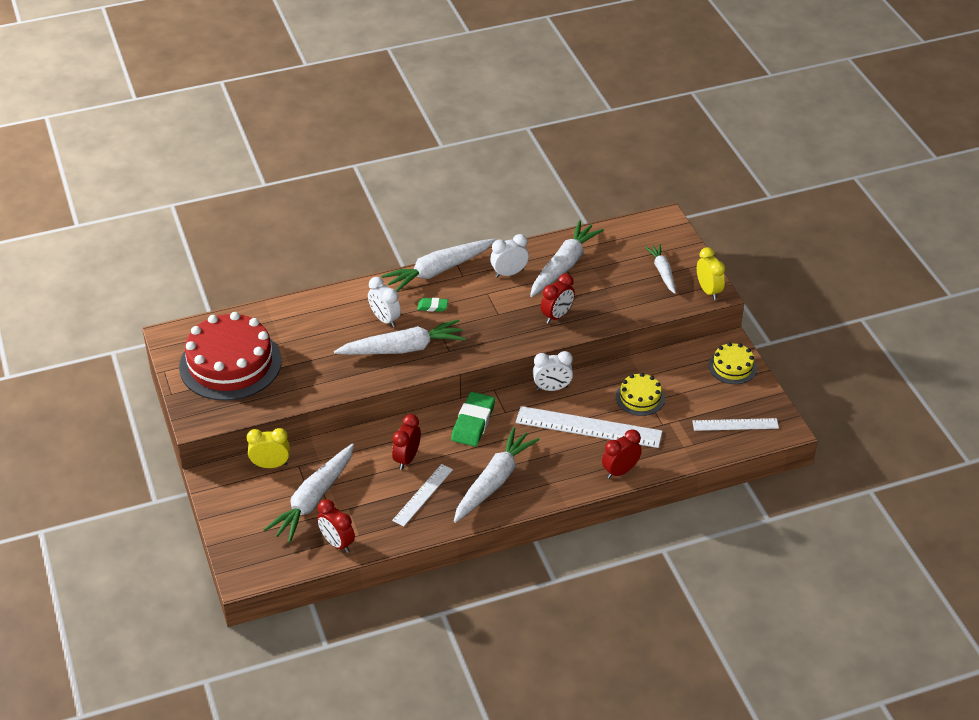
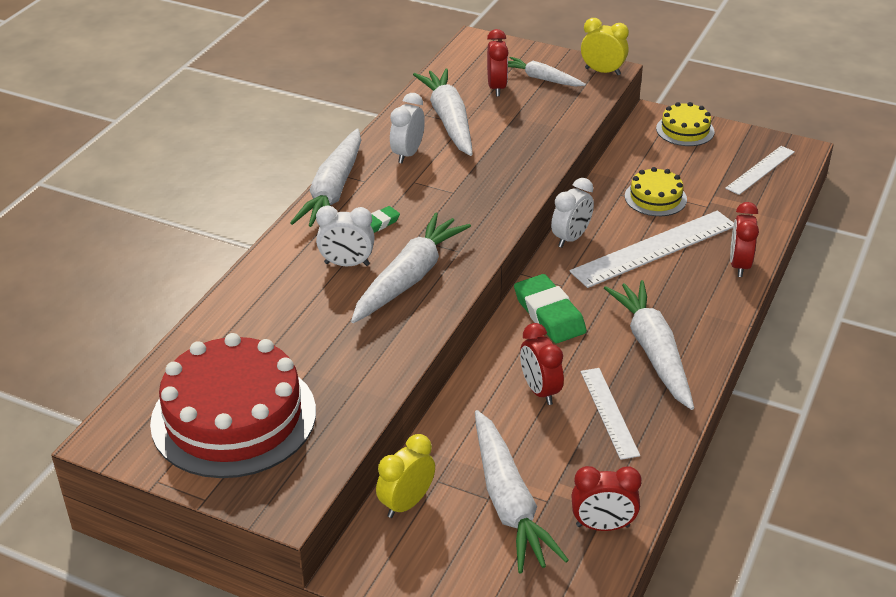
camera: 45 degrees left, 5 degrees down
(557, 316) = (510, 162): red clock -> red clock (496, 88)

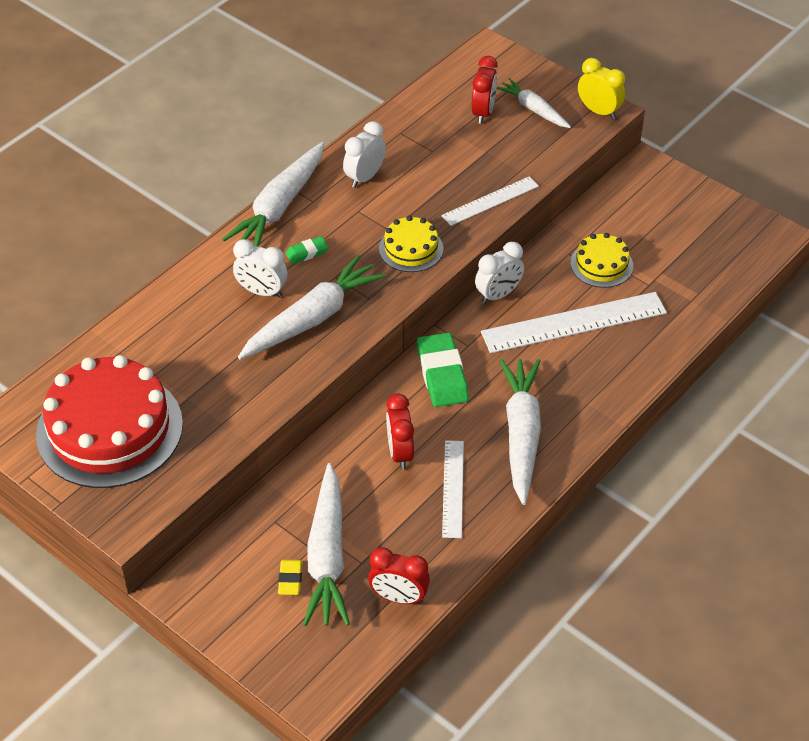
camera: 15 degrees right, 10 degrees up
(406, 503) = (240, 537): yellow clock -> none
(449, 120) = (420, 144): white carrot -> none
(479, 533) = (290, 579): none -> yellow eraser
(685, 130) = (669, 189): yellow cake -> yellow cake (411, 248)
(739, 265) = (648, 358): red clock -> none
(760, 170) = (723, 252): white ruler -> white ruler (490, 201)

